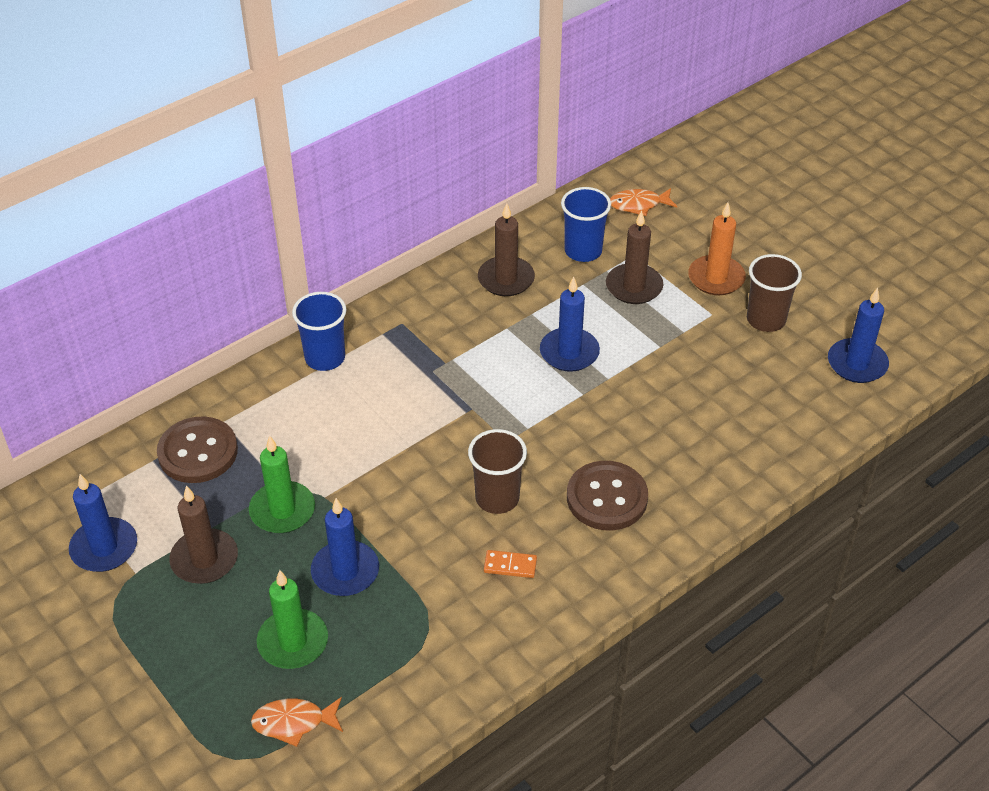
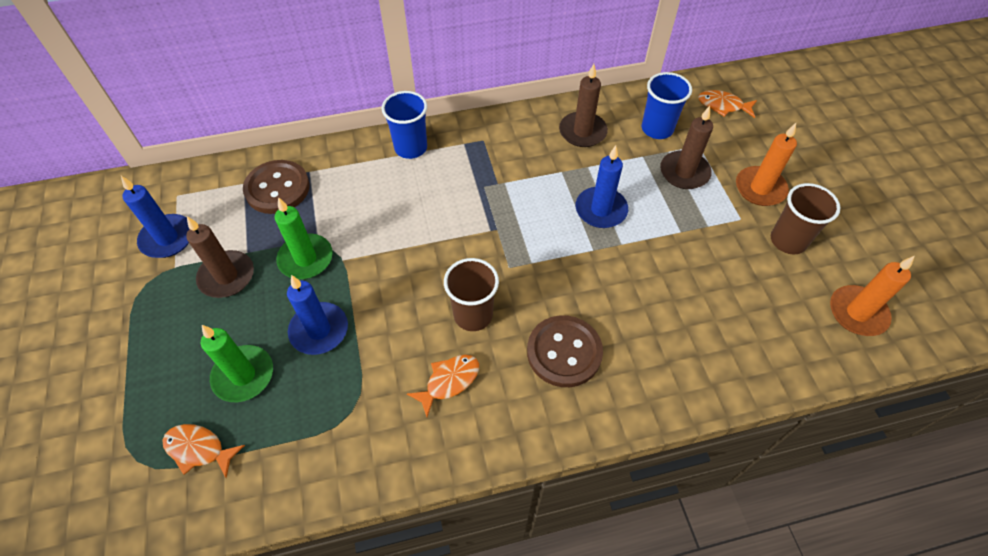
camera: 25 degrees right, 10 degrees up
(510, 566) = (449, 381): orange domino -> orange fish
(857, 364) = (857, 313): blue candle -> orange candle

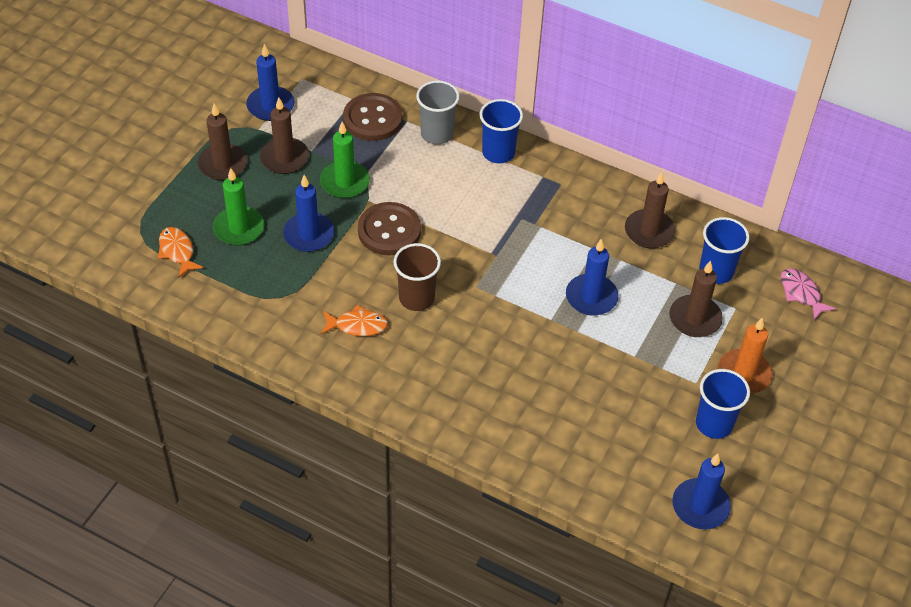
camera: 40 degrees right, 5 degrees down
(168, 325) = (223, 164): none -> brown candle
(345, 165) = (437, 134): none -> grey cup
(564, 352) = (451, 366): brown button -> brown button (389, 230)
(723, 106) = (801, 293): orange fish -> pink fish
(788, 240) = (714, 424): brown cup -> blue cup
(857, 313) = (700, 506): orange candle -> blue candle

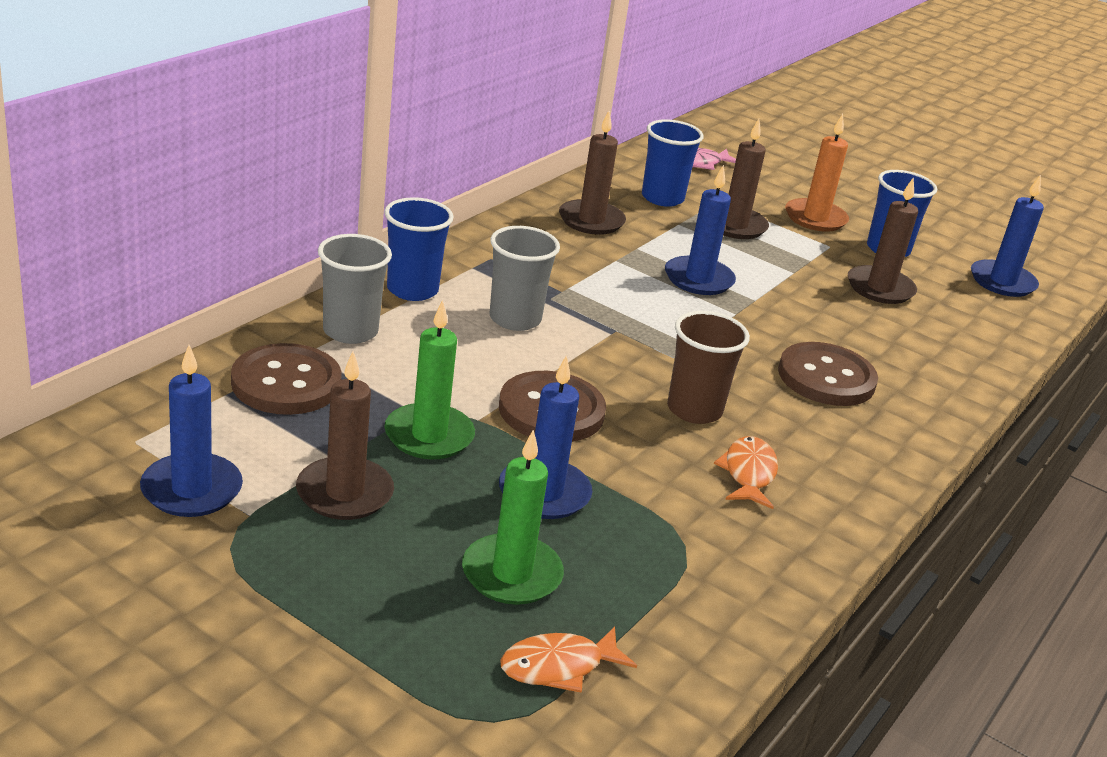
camera: 85 degrees left, 20 degrees down
(223, 164) = (331, 574): brown candle -> brown candle (880, 288)
(485, 370) = (826, 378): none -> brown button
(486, 204) = (515, 319): none -> grey cup

